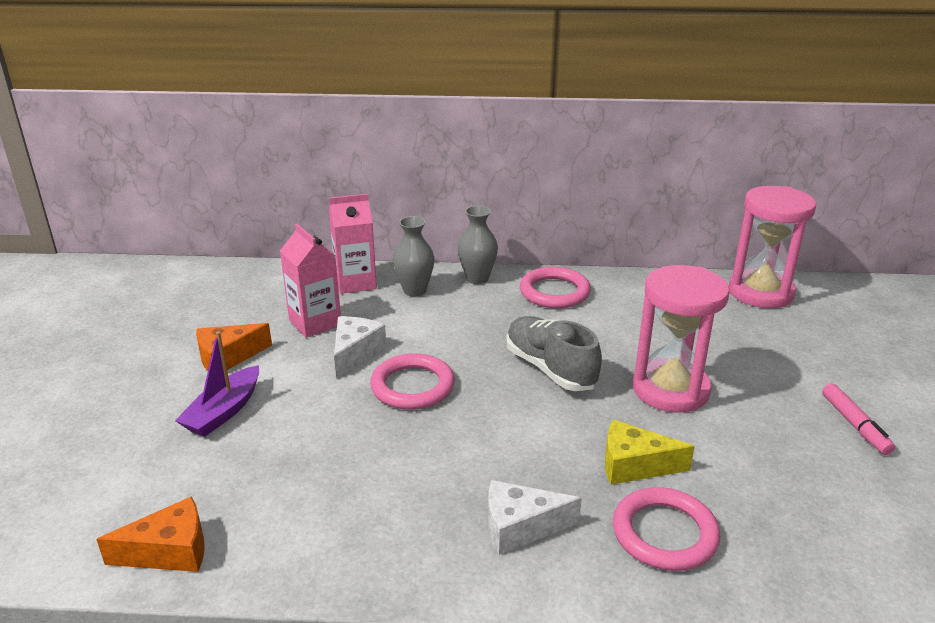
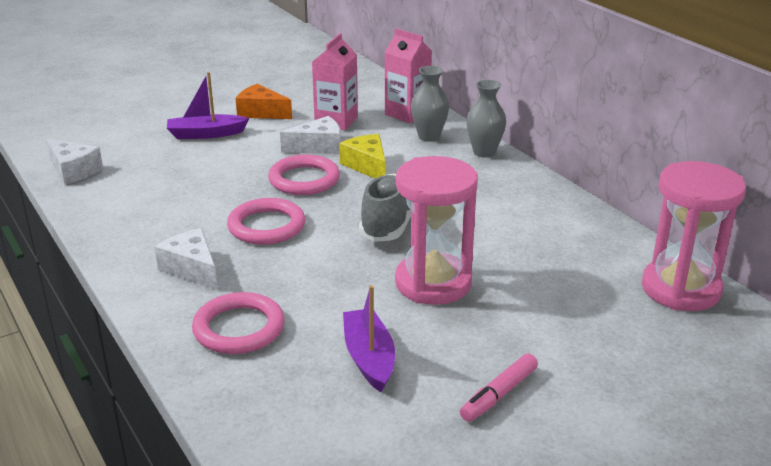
camera: 55 degrees right, 0 degrees up
(170, 551) = (73, 171): orange cheese -> white cheese
(554, 292) = (513, 189): pink ring -> pink ring (266, 226)
(634, 465) = (308, 294): yellow cheese -> yellow cheese (367, 166)
(766, 470) = (369, 358): none -> purple boat

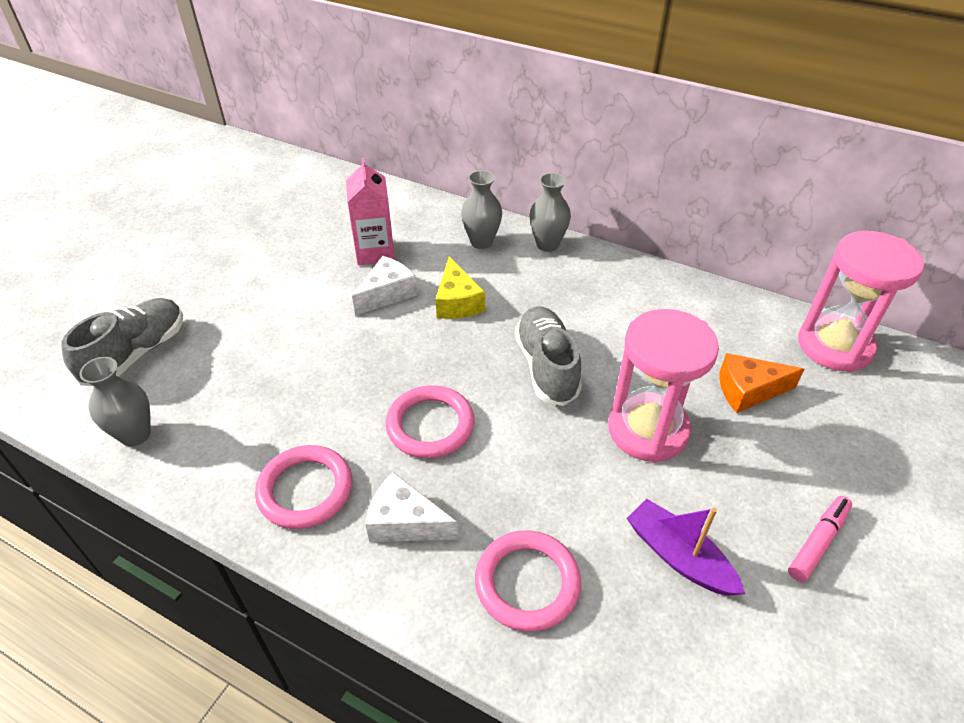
camera: 30 degrees left, 15 degrees up
(73, 171) = (135, 435): white cheese -> grey vase
(115, 131) = (136, 354): none -> grey shoe
(206, 134) = (250, 319): purple boat -> none
(261, 112) = (285, 266): orange cheese -> orange cheese (748, 391)
(304, 180) = (412, 344): pink ring -> pink ring (305, 490)
(367, 166) = (457, 302): yellow cheese -> yellow cheese turned 135 degrees counterclockwise
(407, 114) = (435, 219): pink carton -> none
(498, 394) = (818, 542): pink marker -> pink marker turned 150 degrees counterclockwise

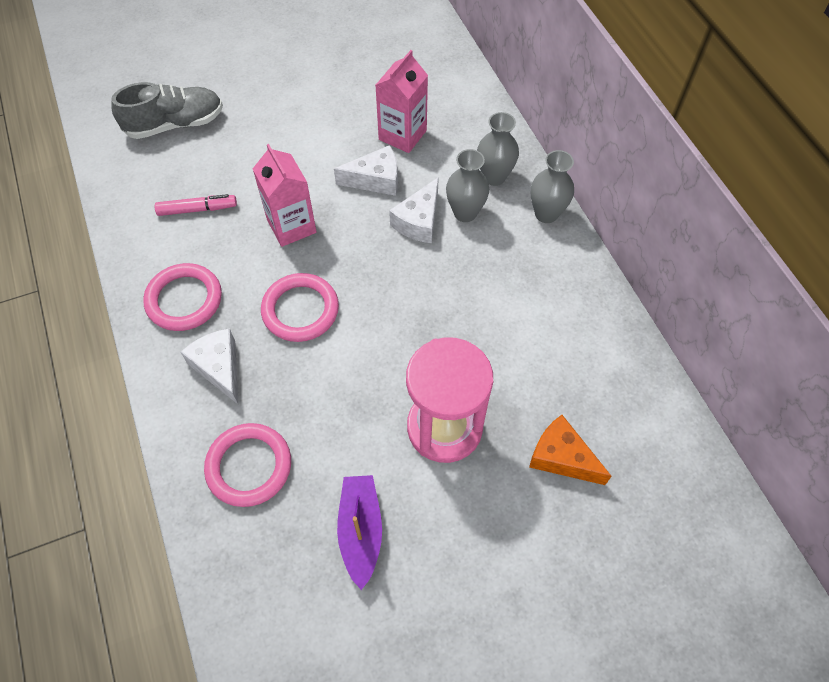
camera: 40 degrees right, 15 degrees up
(135, 435) = (127, 188): grey vase -> grey vase (465, 213)
(349, 367) = (291, 226): none -> pink carton
(457, 302) = (419, 221): yellow cheese -> white cheese
(546, 366) = (427, 322): grey shoe -> none
(818, 542) = (469, 605): pink marker -> pink marker (197, 209)
(834, 346) = (689, 478): pink hourglass -> none

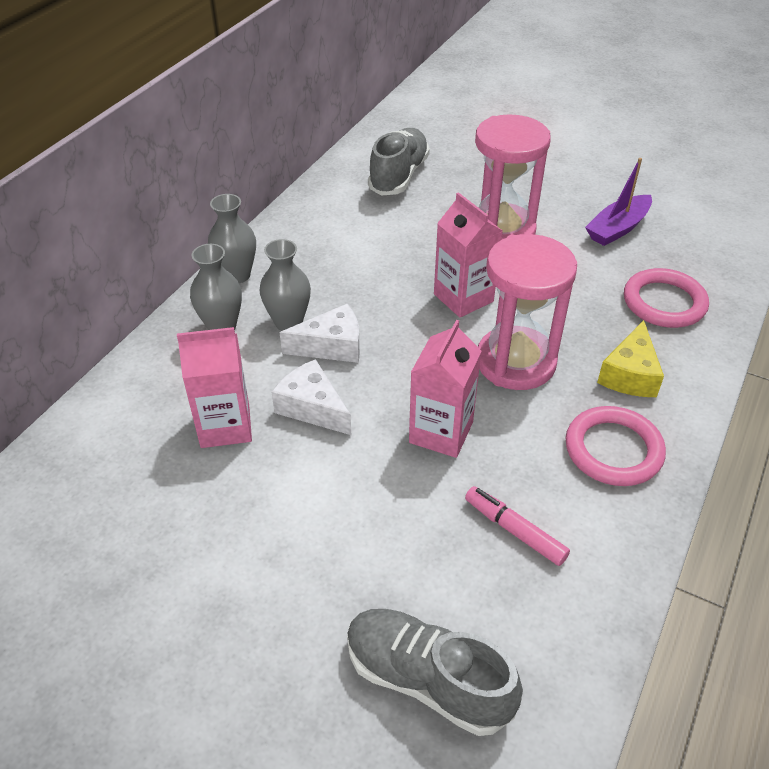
camera: 130 degrees left, 15 degrees down
(219, 368) = (630, 374): white cheese -> yellow cheese
(300, 310) = (515, 362): pink ring -> pink hourglass
(391, 331) = (463, 298): none -> pink carton
(561, 457) = (451, 177): orange cheese -> none
(600, 413) = (399, 176): none -> grey shoe

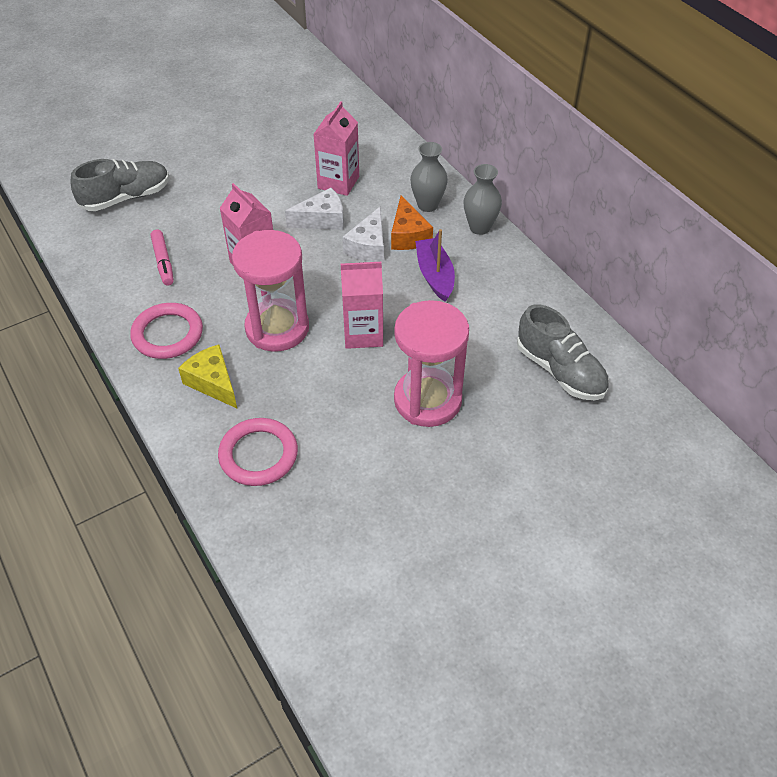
camera: 120 degrees right, 5 degrees up
(288, 322) = (408, 235): grey vase -> orange cheese
(514, 530) = (163, 262): pink marker -> pink marker turned 90 degrees clockwise
(617, 228) = (371, 489): purple boat -> purple boat (435, 275)

